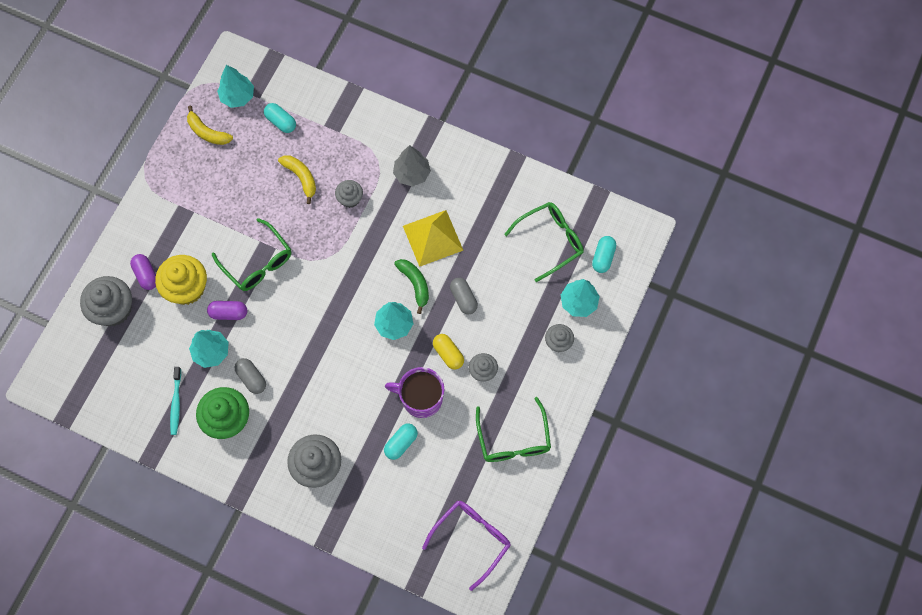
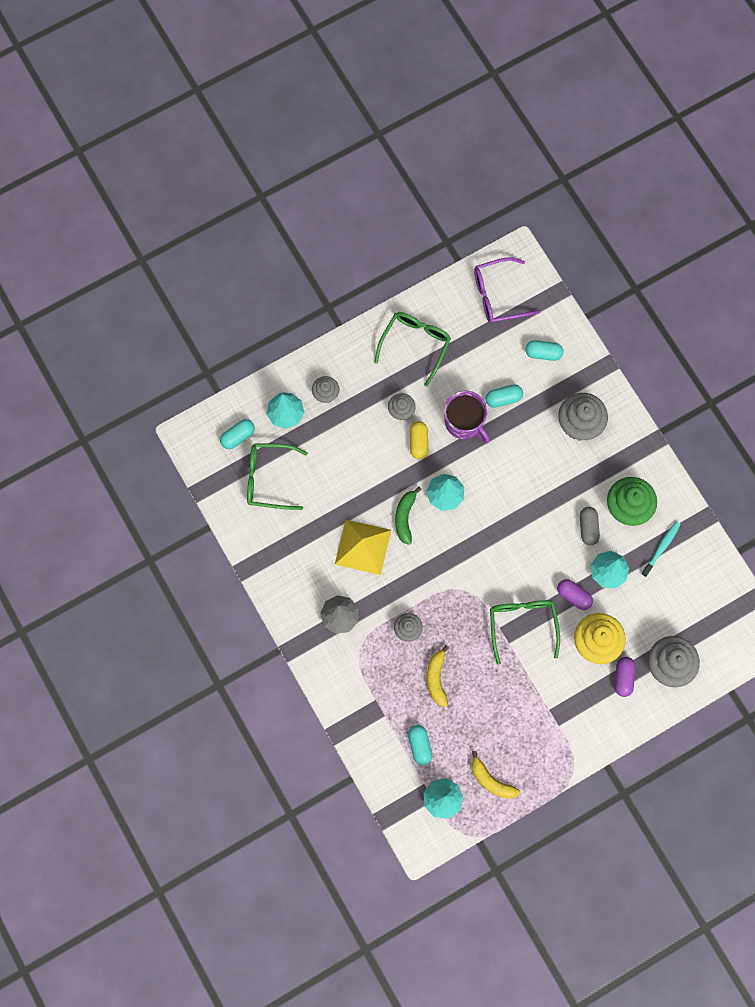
camera: 145 degrees left, 5 degrees up
(207, 132) = (491, 780): yellow banana -> yellow banana turned 150 degrees clockwise
(393, 511) = (543, 353): none -> turquoise capsule
(463, 299) = (374, 478): grey capsule -> none

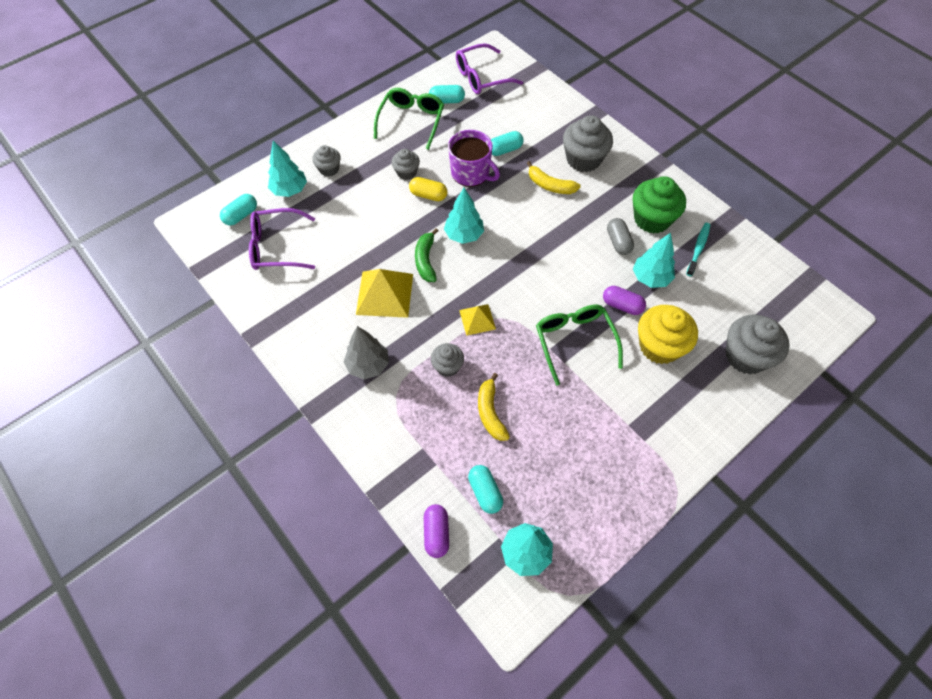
camera: 10 degrees left, 15 degrees down
(269, 479) = (276, 247): green glasses -> purple glasses
(418, 442) = (428, 195): yellow capsule -> yellow capsule turned 60 degrees counterclockwise
(441, 587) = (477, 319): none -> yellow pyramid
(491, 780) = (581, 519): yellow banana -> yellow banana (550, 185)
(543, 353) = (534, 112): turquoise capsule -> turquoise capsule (447, 101)
(623, 677) = (701, 377): purple capsule -> purple capsule (436, 533)

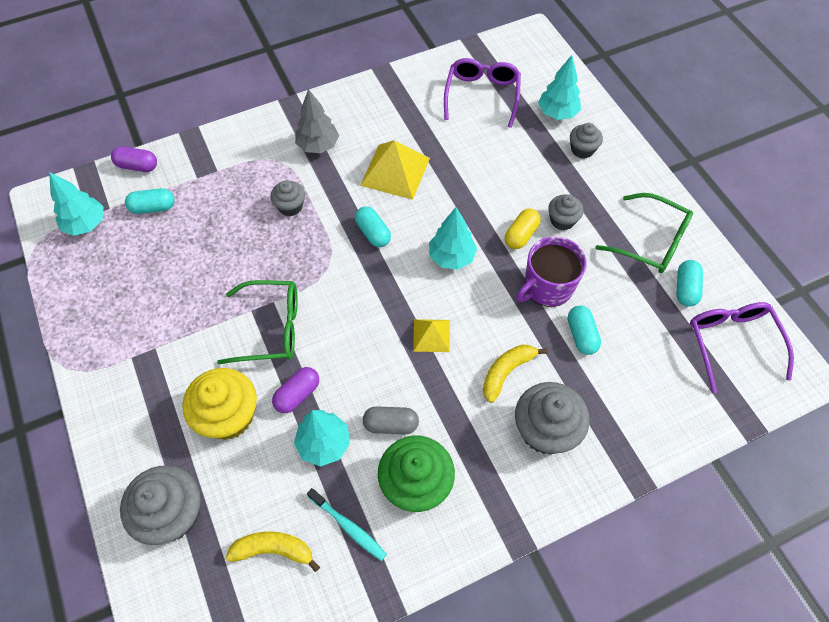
camera: 105 degrees right, 0 degrees up
(241, 215) = (531, 73): turquoise capsule -> turquoise capsule (373, 233)
(426, 260) = (427, 214): green banana -> none
(477, 319) = (334, 244): yellow pyramid -> yellow pyramid (431, 335)
(490, 412) = (226, 230): yellow banana -> yellow banana (274, 550)

